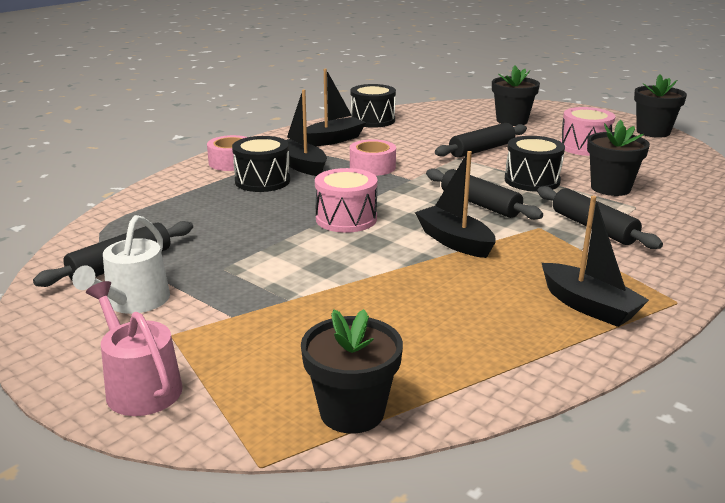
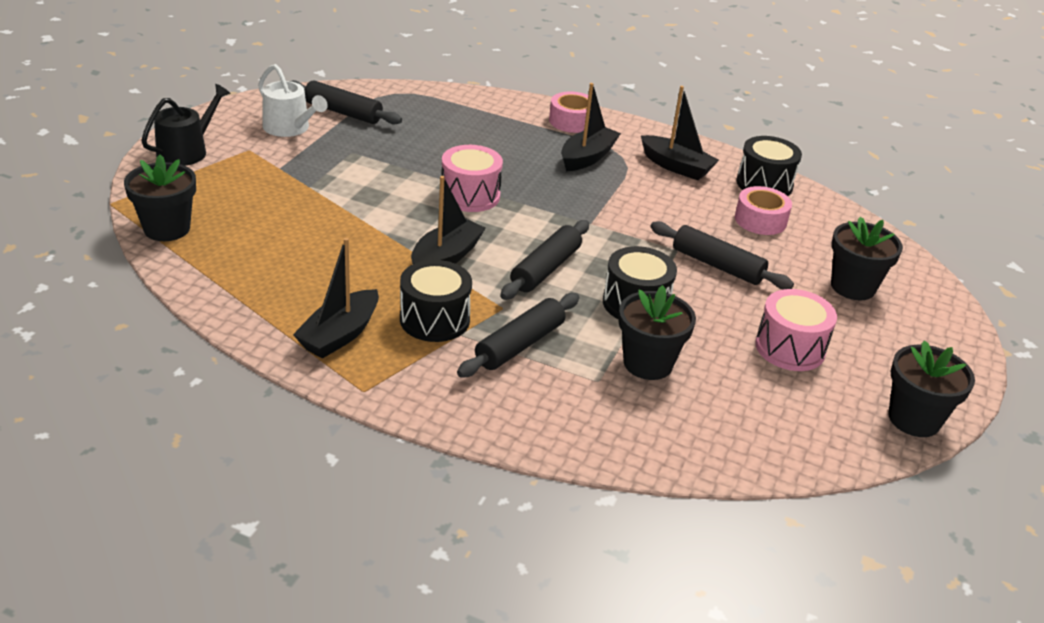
camera: 70 degrees right, 10 degrees up
(133, 302) = (290, 128): white watering can -> white watering can turned 135 degrees counterclockwise
(140, 386) = (187, 151): pink watering can -> black watering can
(262, 181) = (535, 143): black drum -> black drum (434, 319)
(372, 167) = (610, 197): pink tape -> pink tape (760, 220)

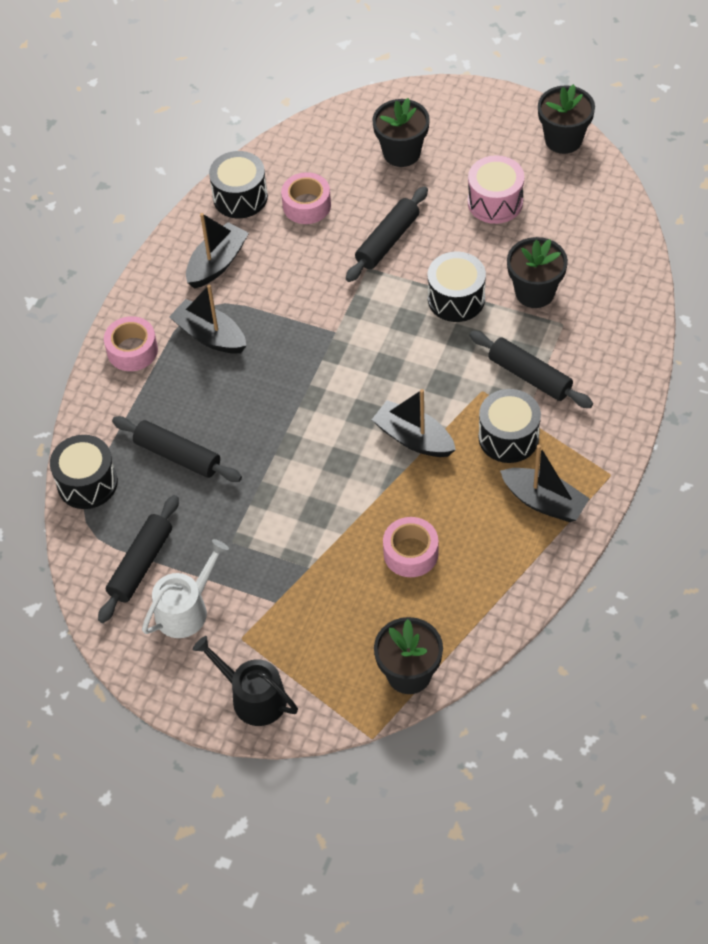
camera: 85 degrees left, 20 degrees up
(304, 242) = (410, 553): none -> pink tape
(432, 95) = (87, 483): none -> black drum
(470, 195) = (302, 429): pink drum -> none
(545, 269) = (417, 363): black rolling pin -> black rolling pin (177, 456)

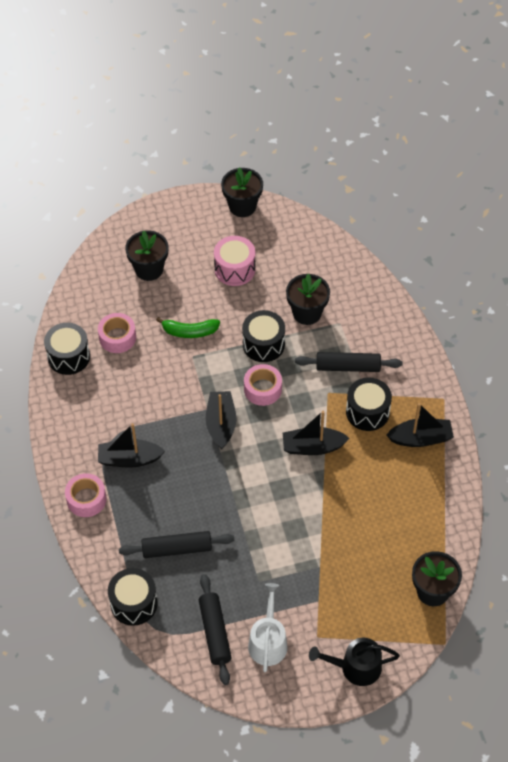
camera: 40 degrees left, 0 degrees up
(217, 263) = (92, 409): black boat -> black boat (221, 424)
(388, 241) = (189, 331): black rolling pin -> green banana
(410, 553) = (371, 518): pink tape -> pink tape (262, 389)

